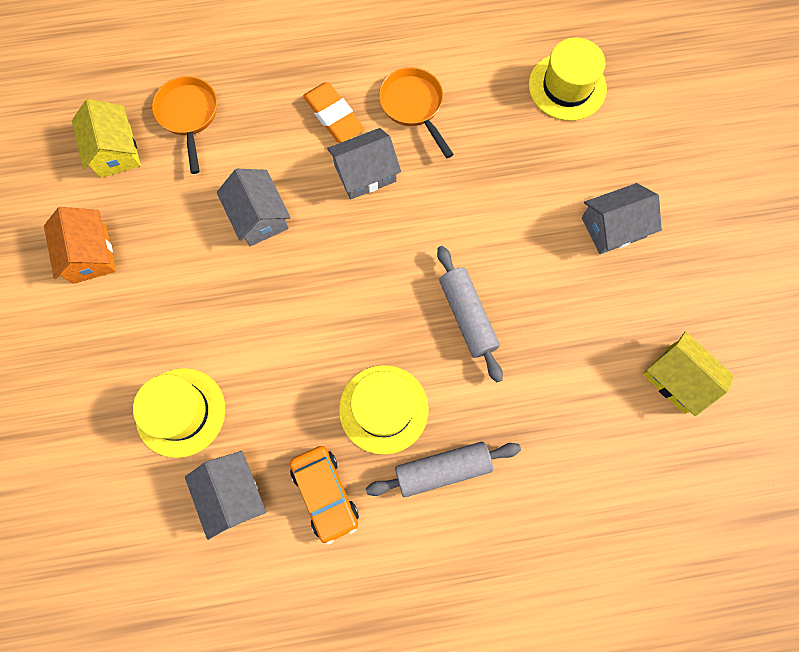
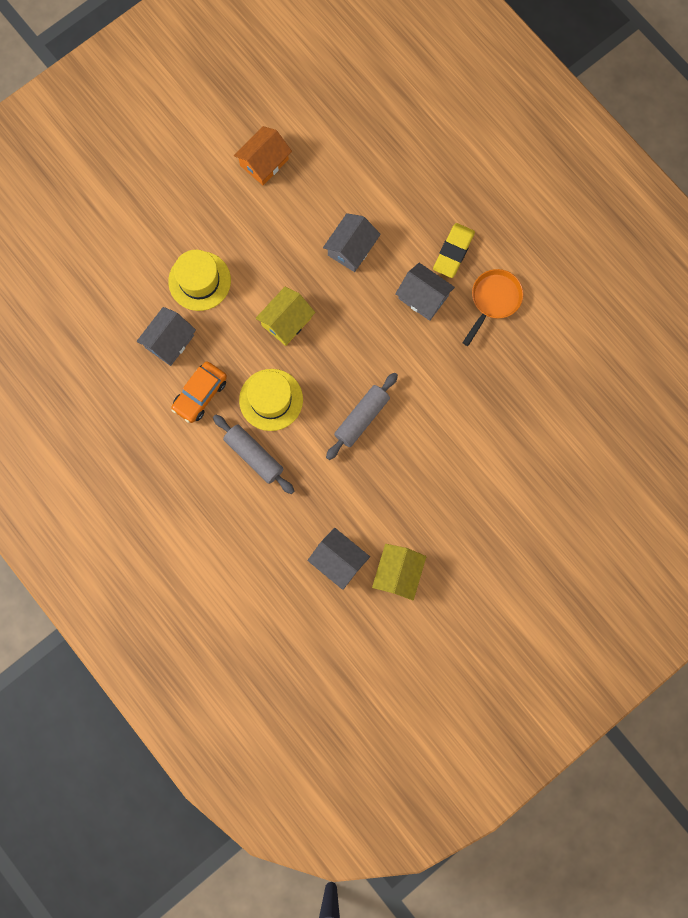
camera: 60 degrees right, 5 degrees up
(115, 151) = (342, 130): yellow house -> yellow house (286, 321)
(189, 116) = (395, 159): orange pan -> none
(333, 116) = (453, 252): orange eraser -> yellow eraser
(567, 87) = (575, 396): yellow hat -> none
(613, 227) = (482, 481): grey house -> grey house (338, 560)

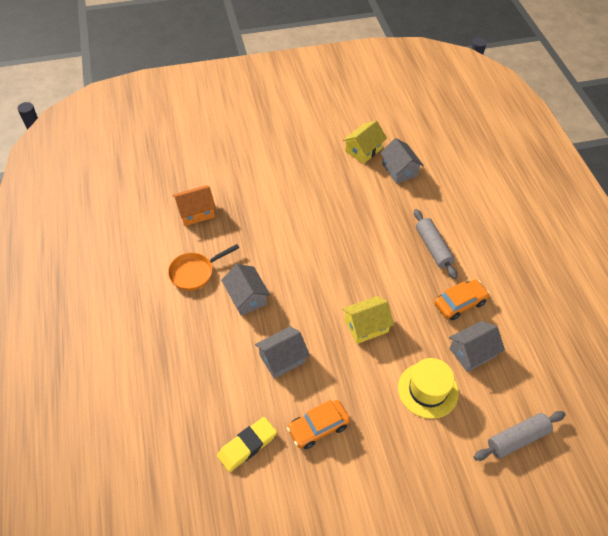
camera: 155 degrees left, 25 degrees down
(264, 162) = (321, 472): orange house -> orange house (196, 212)
(271, 400) = (404, 277): yellow hat -> none
(285, 199) = (318, 427): none -> orange car
(361, 418) = (340, 239): grey rolling pin -> grey rolling pin (517, 439)
(453, 252) = (201, 319): yellow eraser -> yellow eraser (247, 446)

